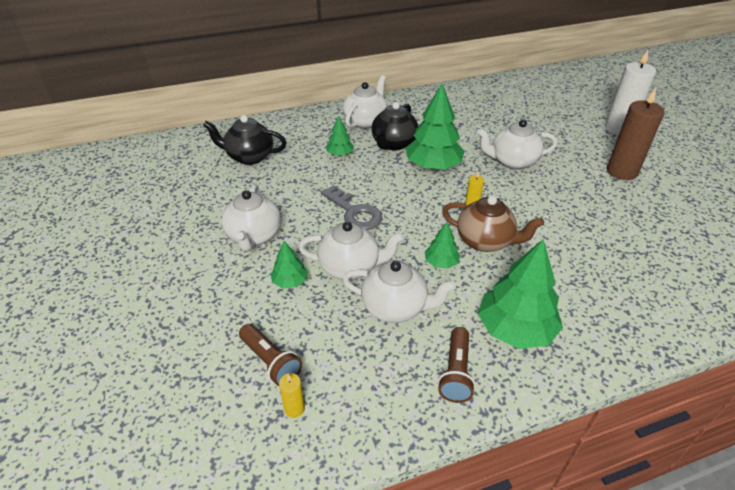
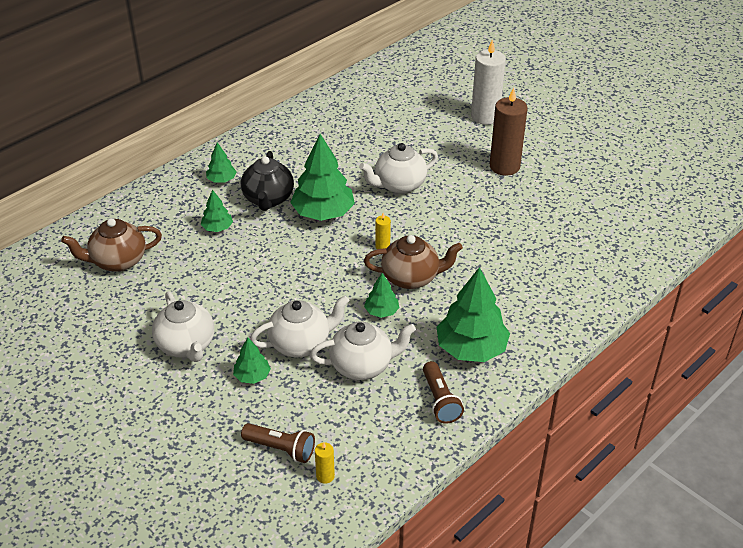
camera: 25 degrees left, 0 degrees up
(249, 157) = (118, 261): black teapot -> brown teapot
(354, 212) = (272, 288): grey key -> none
(365, 121) = (221, 180): white teapot -> green tree

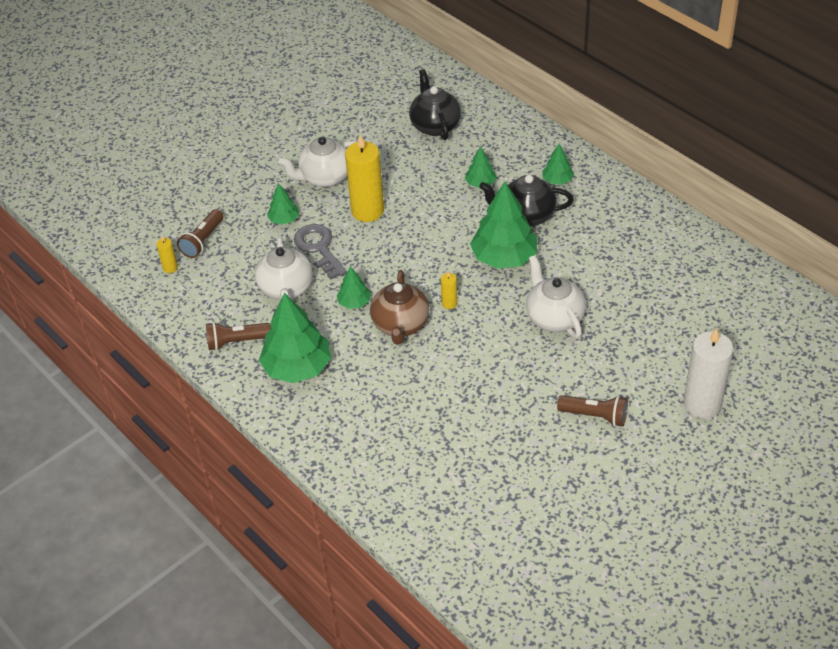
camera: 95 degrees right, 5 degrees up
(118, 261) = (435, 125): brown teapot -> black teapot
(247, 308) = (367, 211): none -> yellow candle
(301, 343) = (318, 248): white teapot -> grey key
(504, 166) = (595, 416): brown candle -> brown flashlight

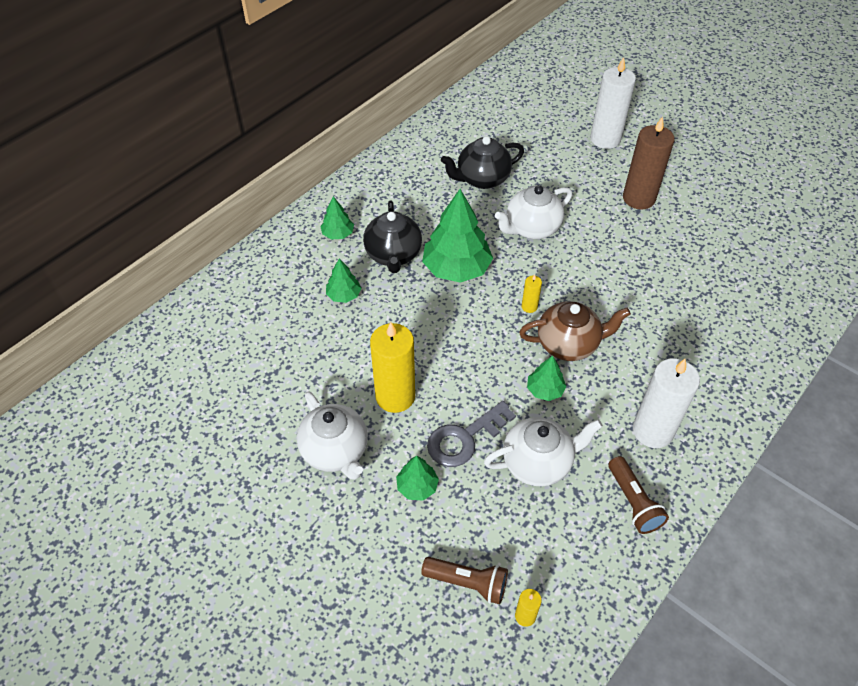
camera: 100 degrees left, 5 degrees up
(297, 367) = (652, 431): green tree -> white candle
(435, 125) = (239, 346): black teapot -> black teapot (482, 179)
(595, 416) = (638, 198): brown flashlight -> brown candle

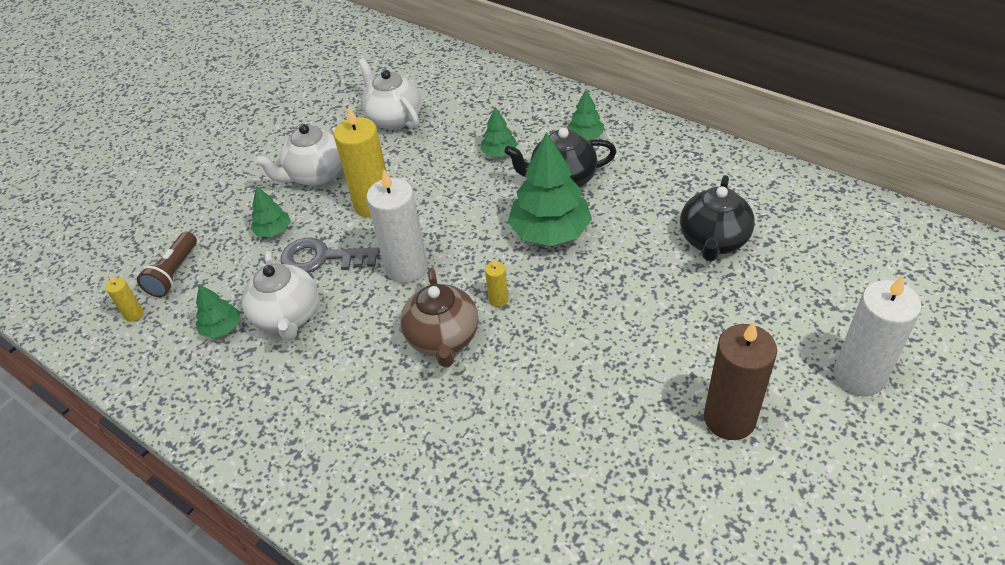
camera: 90 degrees right, 5 degrees down
(464, 439) = (321, 258): grey key -> grey key turned 45 degrees counterclockwise
(482, 179) = (713, 241): black teapot -> black teapot turned 135 degrees counterclockwise
(531, 228) = (633, 295): white teapot -> white teapot (393, 118)
(545, 390) = (378, 319): green tree -> green tree (222, 328)
(633, 502) = (230, 399): brown flashlight -> none
(652, 431) = (317, 421): white candle -> white candle (406, 267)

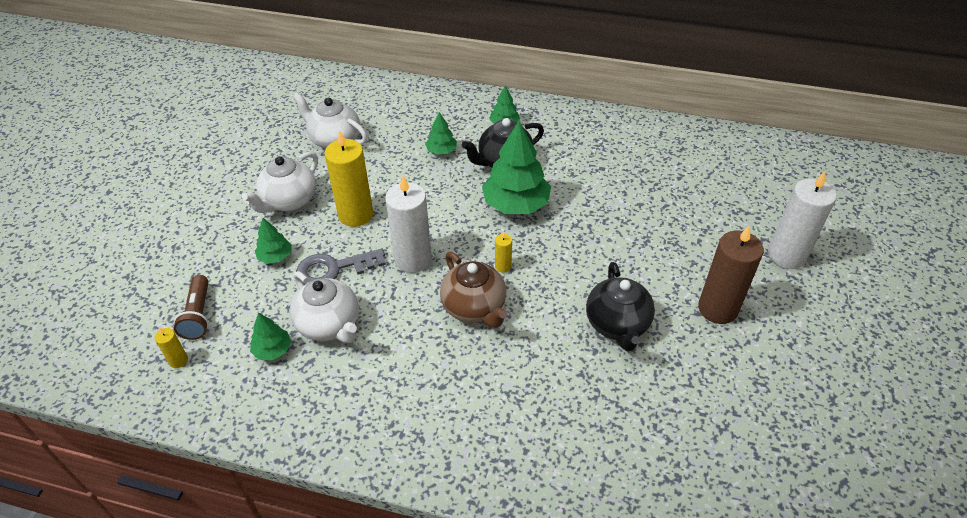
camera: 25 degrees left, 0 degrees up
(713, 241) = (641, 184): black teapot -> black teapot (617, 325)

